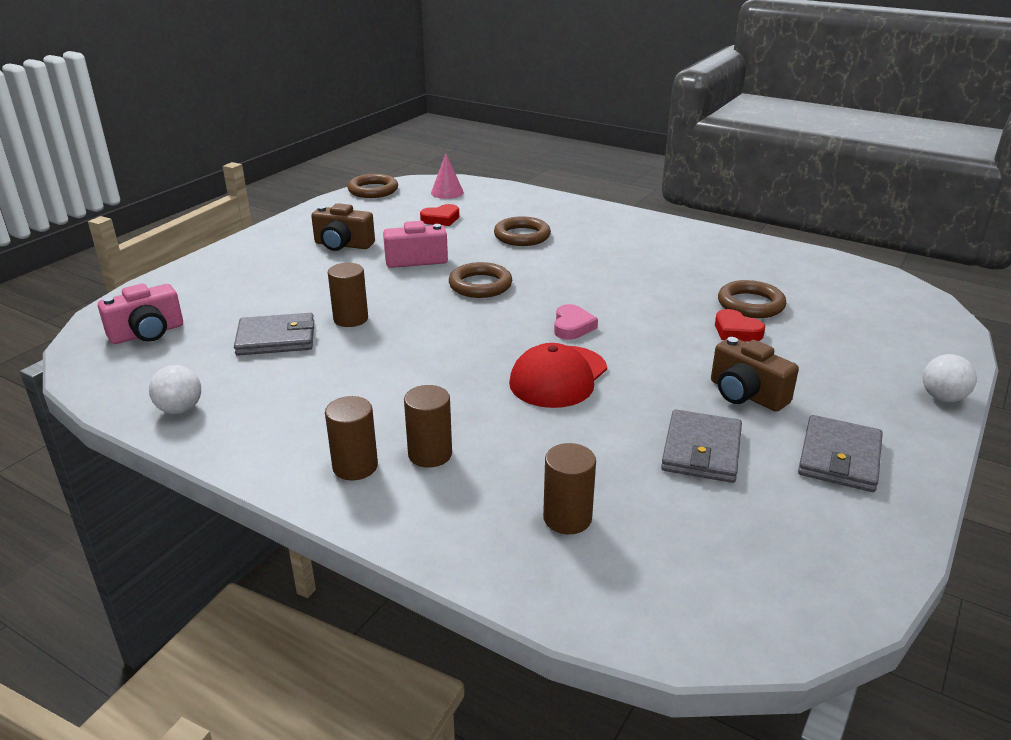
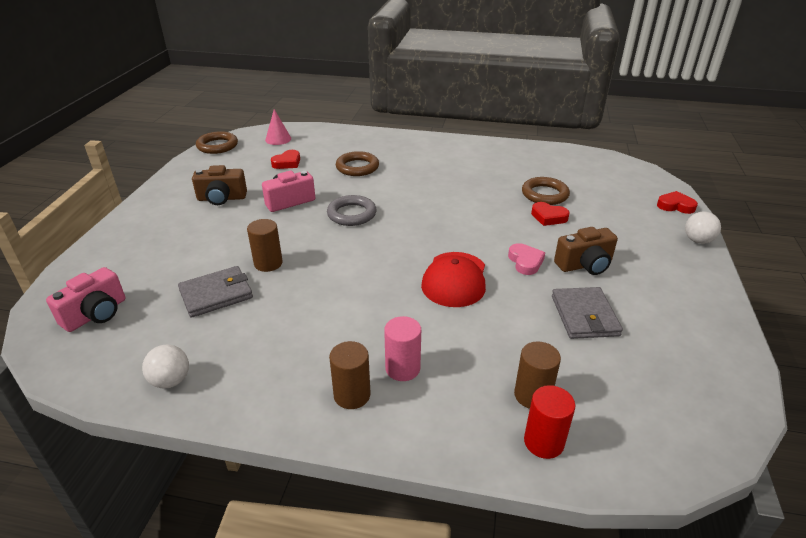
camera: 20 degrees left, 5 degrees up
(430, 454) = (402, 368): brown cylinder -> pink cylinder
(480, 285) = (352, 214): brown ring -> grey ring
(545, 568) = (543, 442): none -> red cylinder
(572, 326) = (439, 236): pink heart -> pink heart (525, 262)
(746, 395) = (585, 265): brown camera -> brown camera turned 45 degrees counterclockwise
(839, 458) = (669, 299): grey wallet -> none
(941, 350) = (675, 206): none -> red heart

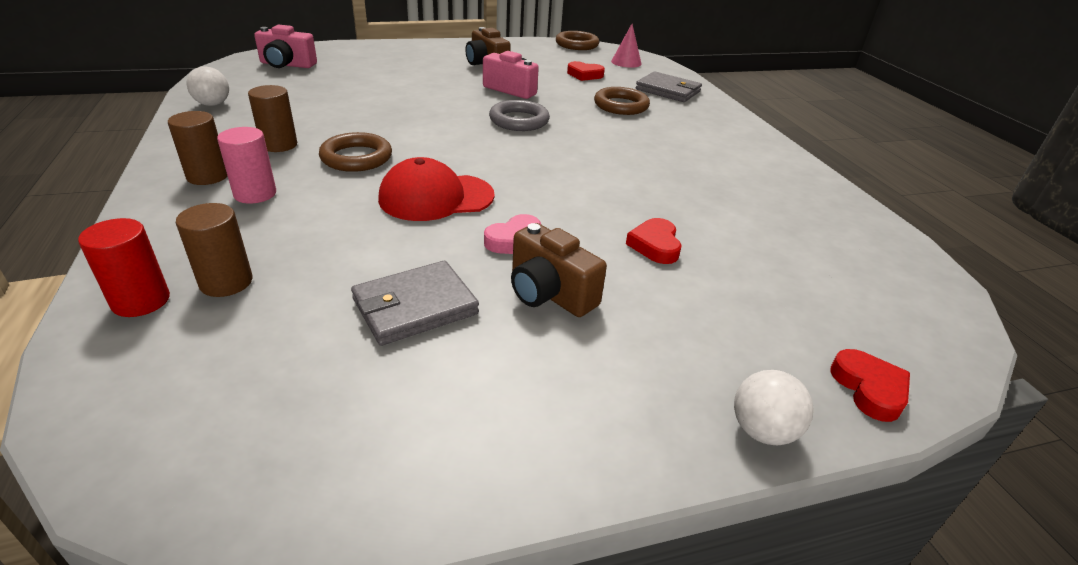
camera: 60 degrees right, 0 degrees up
(216, 294) = (335, 94): grey wallet -> grey wallet (668, 90)
(268, 263) = (396, 103): brown cylinder -> brown cylinder (279, 145)
(544, 194) = (718, 234): brown ring -> brown ring (356, 157)

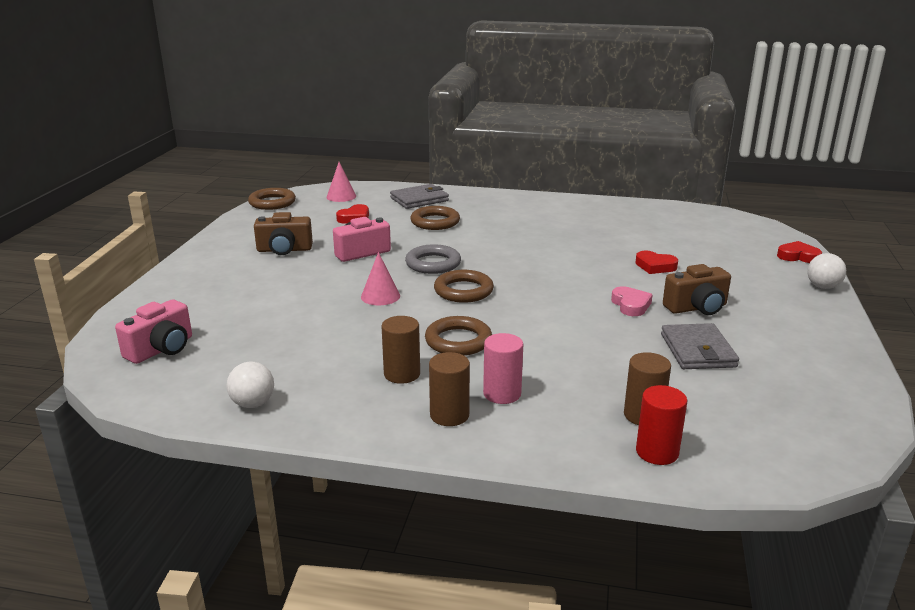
camera: 60 degrees left, 10 degrees down
(427, 112) = (380, 296): none -> pink cone
(436, 197) = (553, 320): red cap -> none
(469, 143) = (463, 291): none -> brown ring

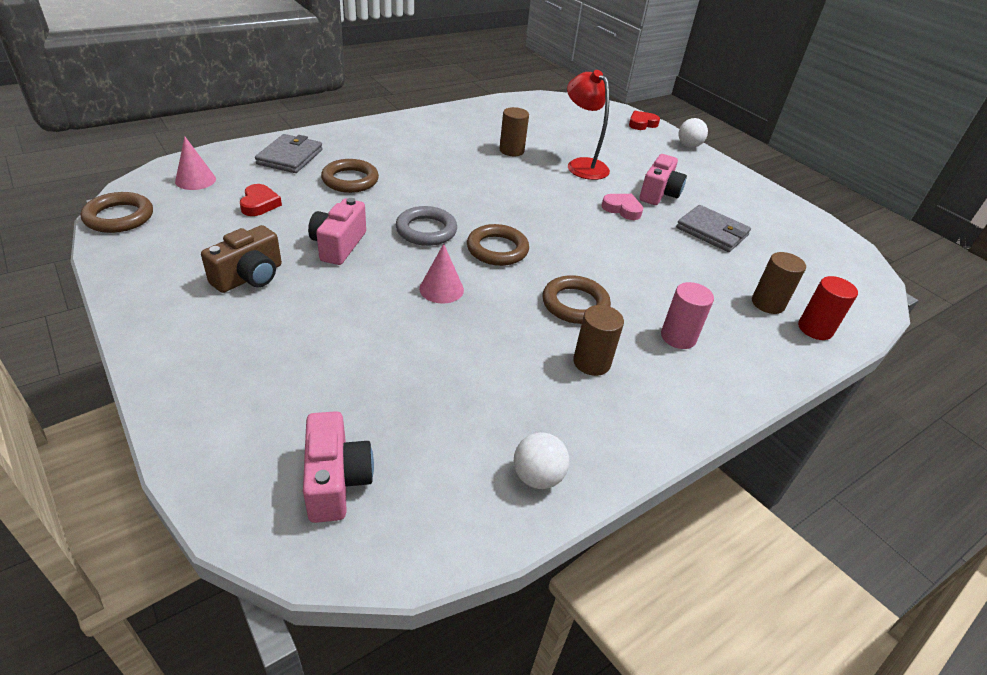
camera: 50 degrees left, 15 degrees up
(449, 415) = (681, 380): brown cylinder -> brown cylinder (511, 151)
(655, 266) = (582, 165): red heart -> red lamp
(697, 308) = (659, 194): brown camera -> pink camera

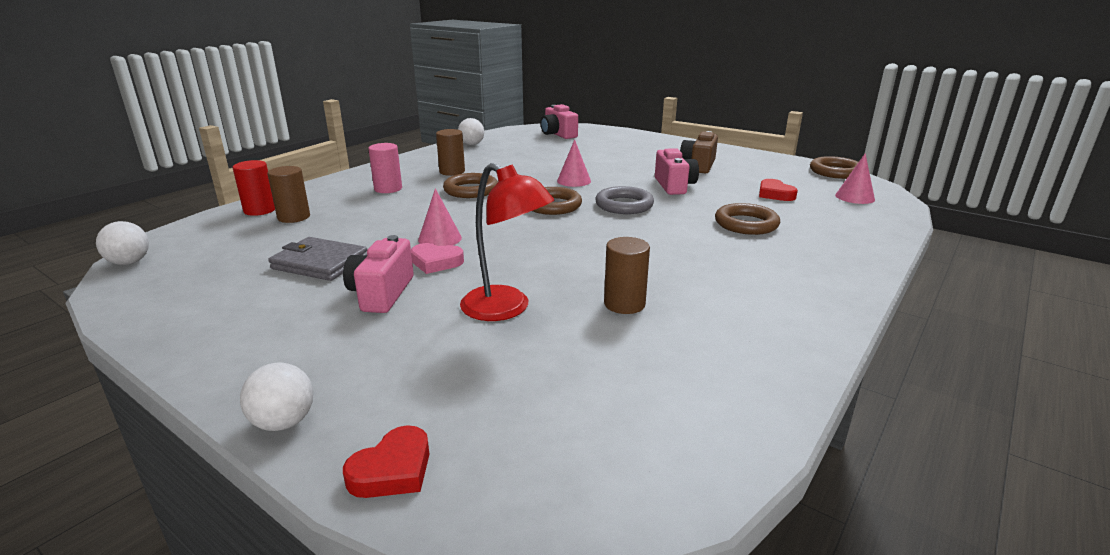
camera: 165 degrees right, 15 degrees down
(290, 157) = (838, 229): grey wallet -> none
(618, 233) = (440, 238): none -> pink cone
(871, 273) = (129, 262): none -> white ball

